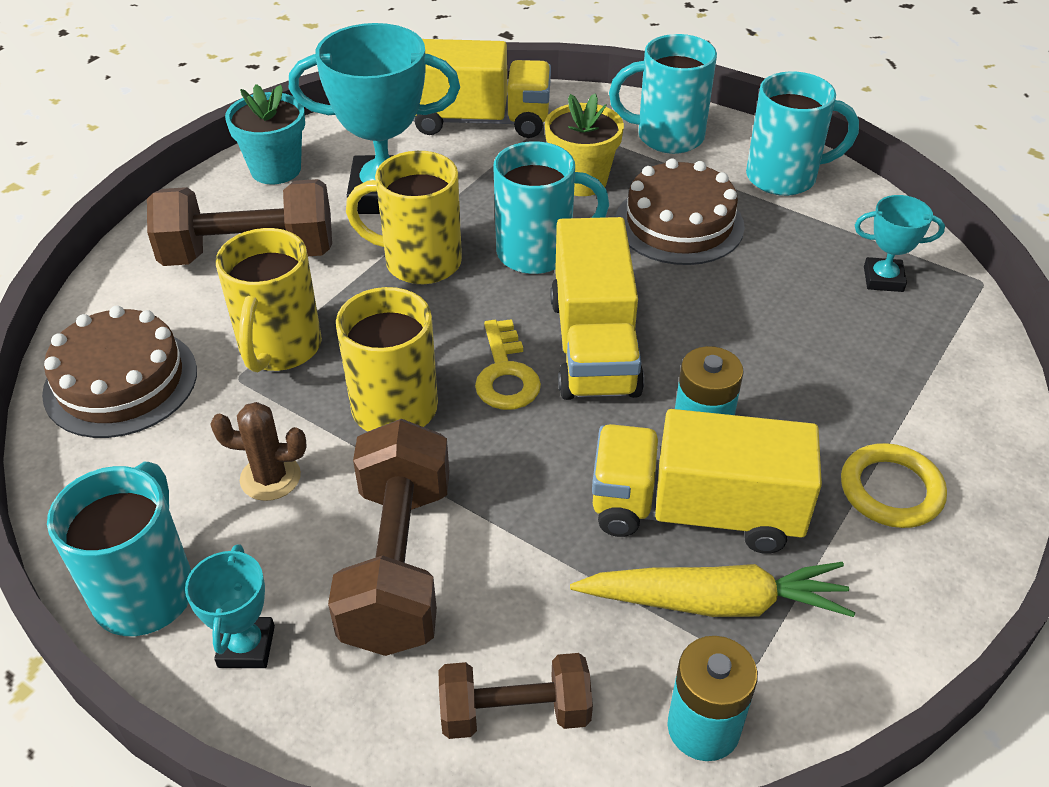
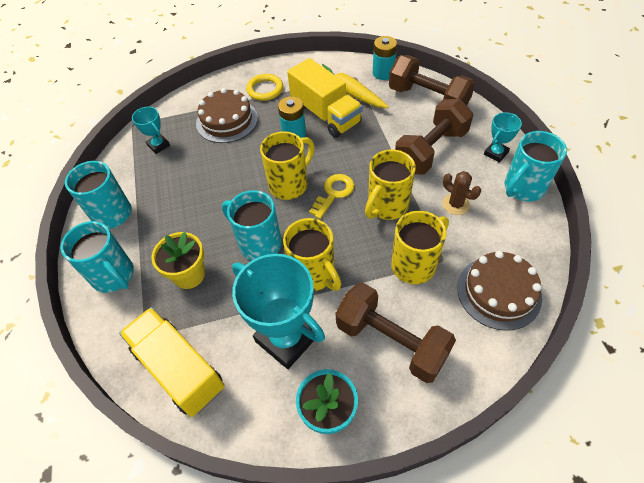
camera: 135 degrees left, 10 degrees up
(515, 712) = (428, 99): brown dumbbell -> brown dumbbell, size x1.66
(593, 345) = (289, 184): yellow truck -> yellow mug
(679, 223) = (185, 218): brown cake -> brown cake (227, 120)

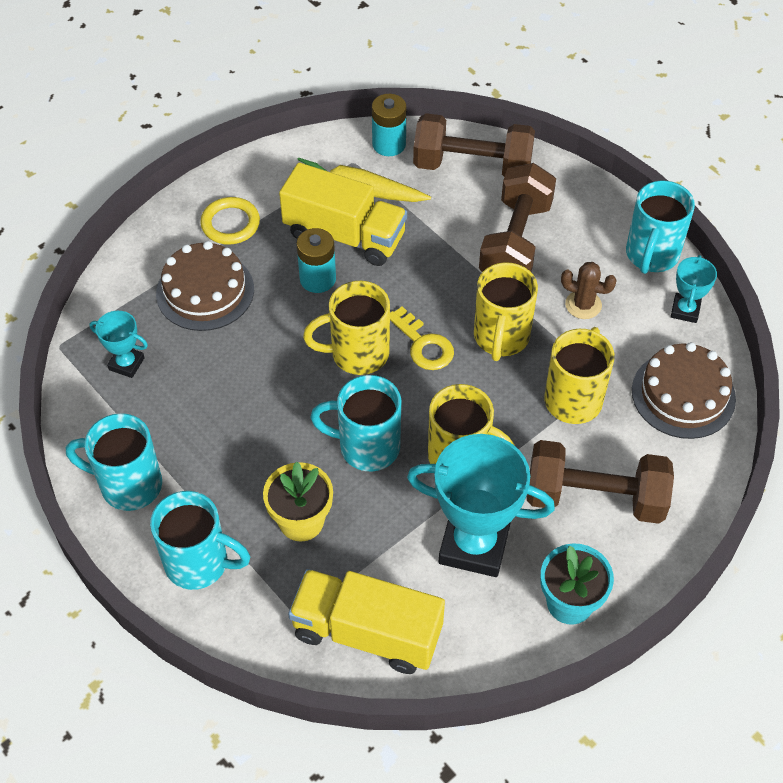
camera: 30 degrees left, 0 degrees up
(289, 184) = (357, 354): yellow mug -> yellow mug turned 120 degrees counterclockwise
(334, 193) = (423, 344): yellow key -> yellow key turned 135 degrees clockwise
(496, 153) = (598, 218): turquoise trophy -> turquoise trophy (685, 310)

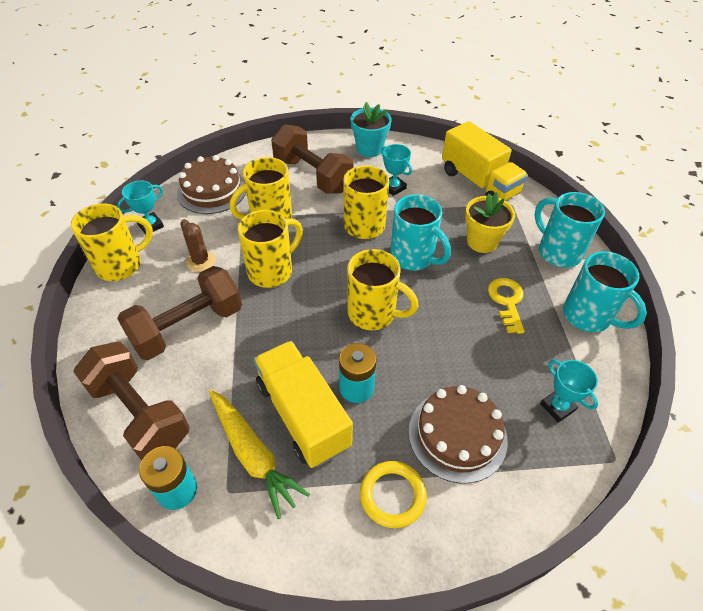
camera: 145 degrees left, 5 degrees down
(423, 344) = (324, 295): yellow key -> yellow key (507, 301)
(474, 545) = (393, 188): turquoise trophy -> turquoise trophy, size x0.49
(651, 255) = (121, 265): turquoise mug -> yellow mug

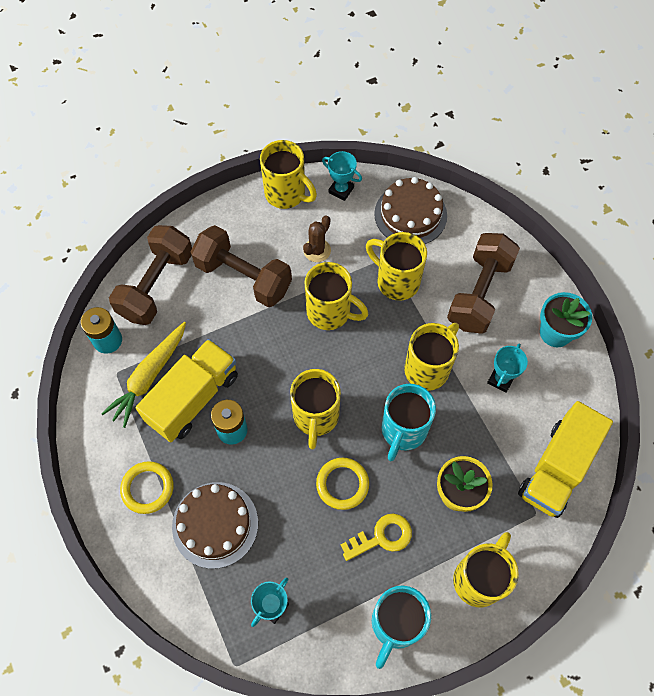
camera: 70 degrees right, 15 degrees up
(448, 314) = (342, 484): none -> yellow ring
(557, 252) = (479, 579): turquoise mug -> yellow mug

